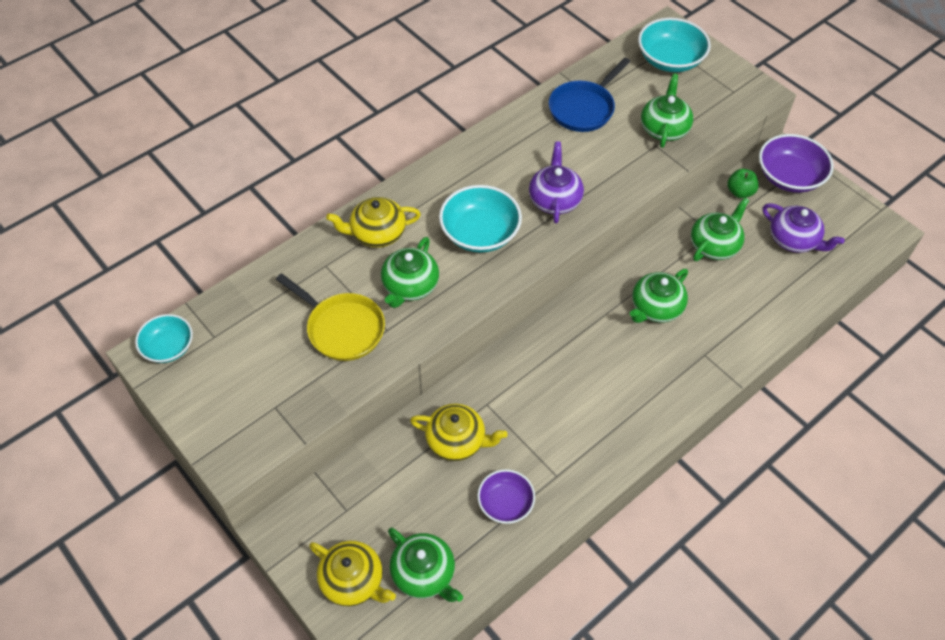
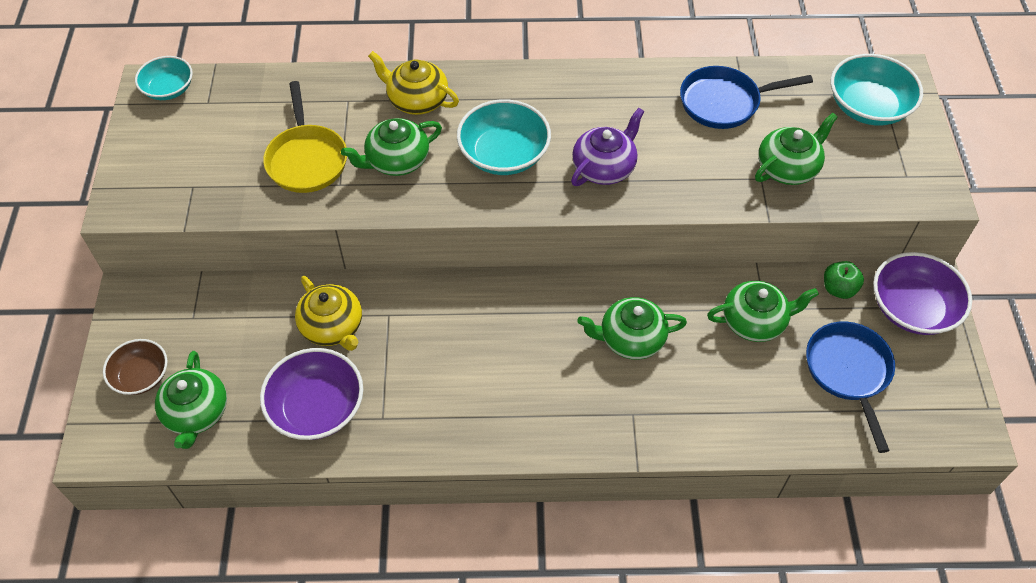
camera: 40 degrees right, 0 degrees up
(353, 580) = (141, 376): yellow teapot -> brown bowl
(505, 503) = (317, 407): purple bowl -> purple bowl, size x1.58
(794, 240) = (848, 372): purple teapot -> blue pan

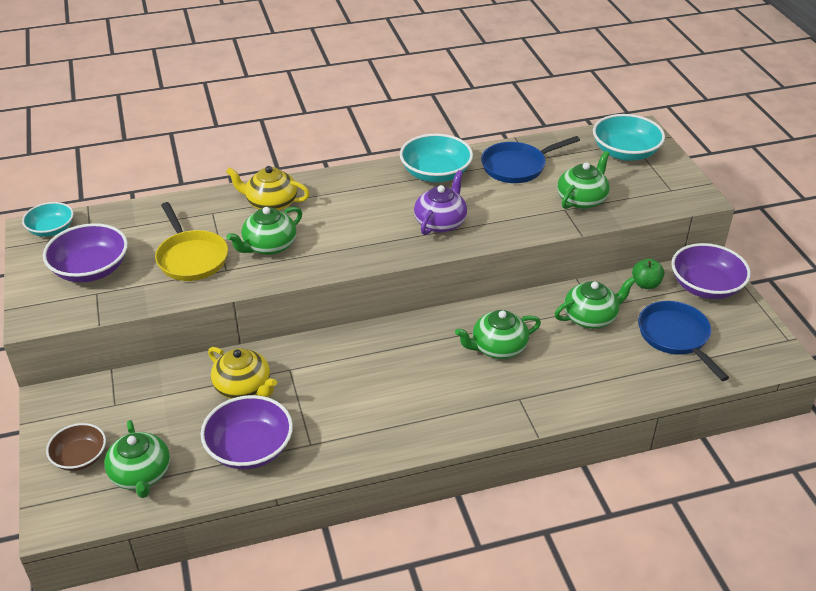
camera: 15 degrees left, 15 degrees down
(195, 153) = (91, 269): none -> purple bowl
(504, 154) = (356, 227): turquoise bowl -> turquoise bowl (435, 173)

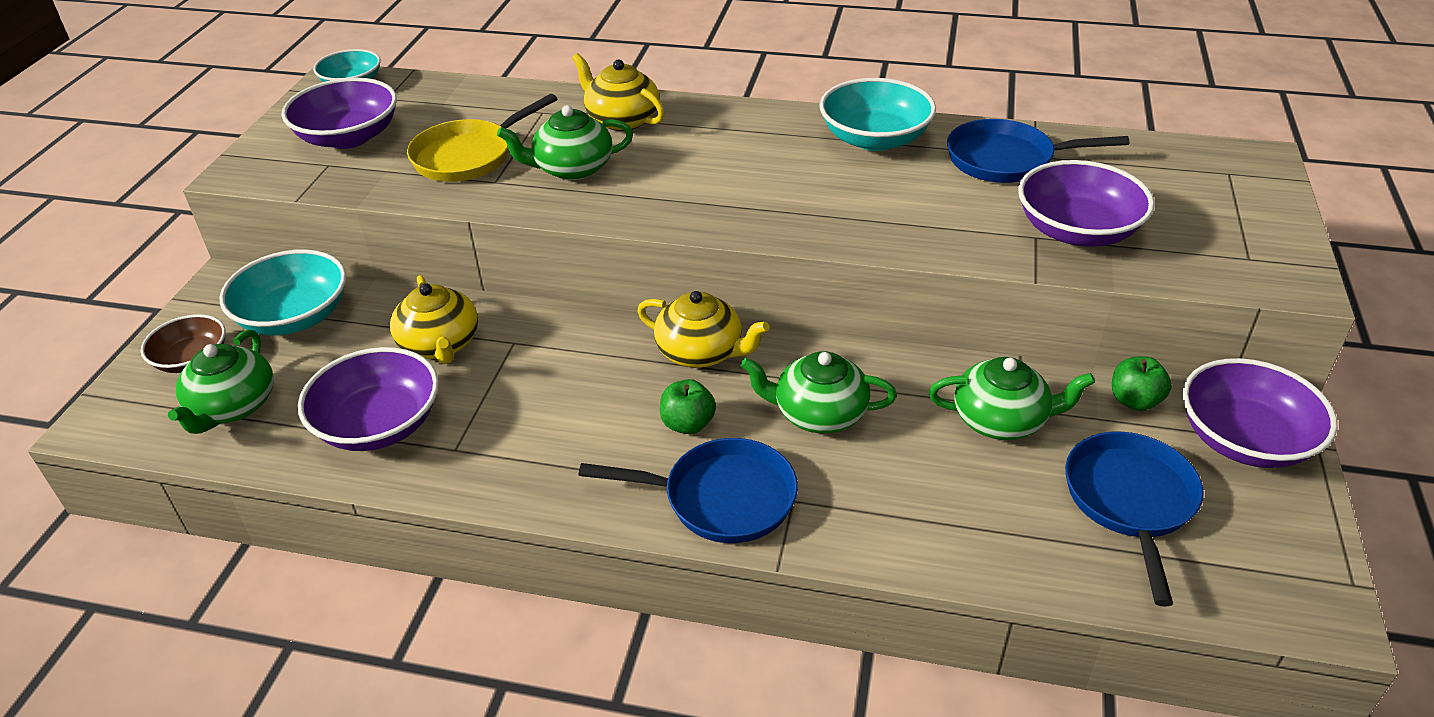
camera: 30 degrees right, 0 degrees up
(191, 258) = (468, 156): yellow pan -> yellow pan turned 45 degrees clockwise
(407, 336) = (701, 352): none -> yellow teapot
(432, 379) = (688, 424): none -> green apple
(440, 222) = (827, 203): purple teapot -> none
(482, 412) = (721, 498): none -> blue pan
(582, 199) = (1077, 231): green teapot -> purple bowl
(625, 152) = (1205, 184): turquoise bowl -> turquoise bowl (294, 317)

